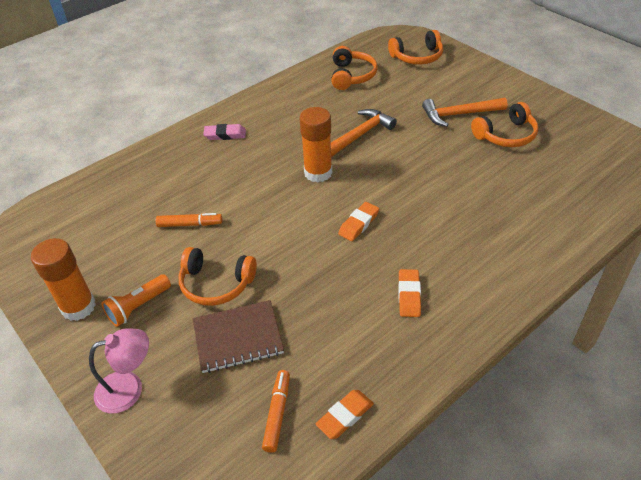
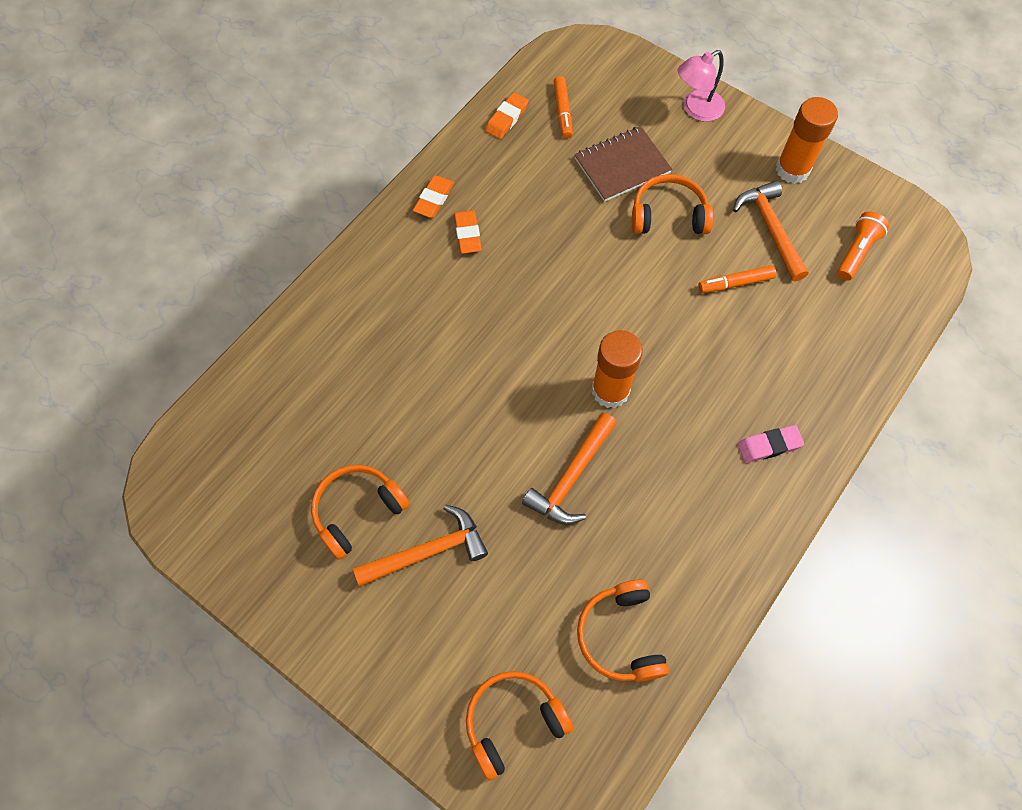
camera: 165 degrees right, 20 degrees up
(135, 259) = (770, 229): none -> orange hammer
(138, 307) = (733, 179): orange flashlight -> orange flashlight (856, 252)
(358, 224) = (538, 315): orange eraser -> orange eraser (434, 199)

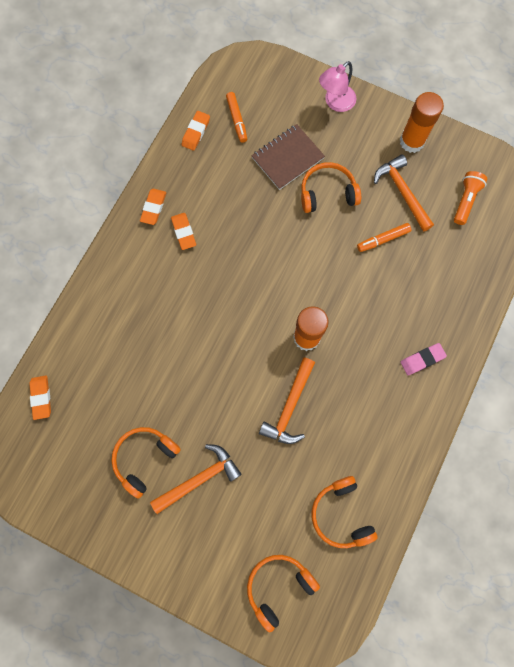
camera: 10 degrees left, 10 degrees up
(235, 409) = (41, 397): none -> orange eraser

